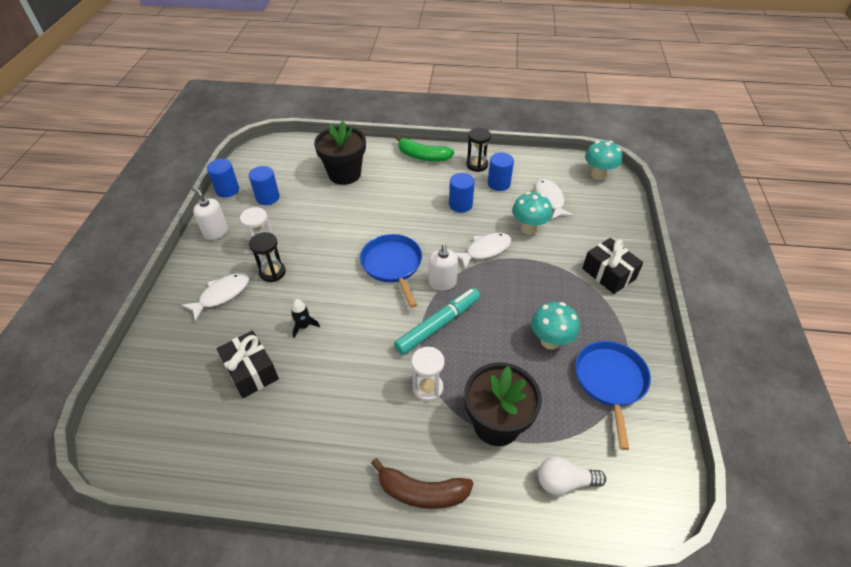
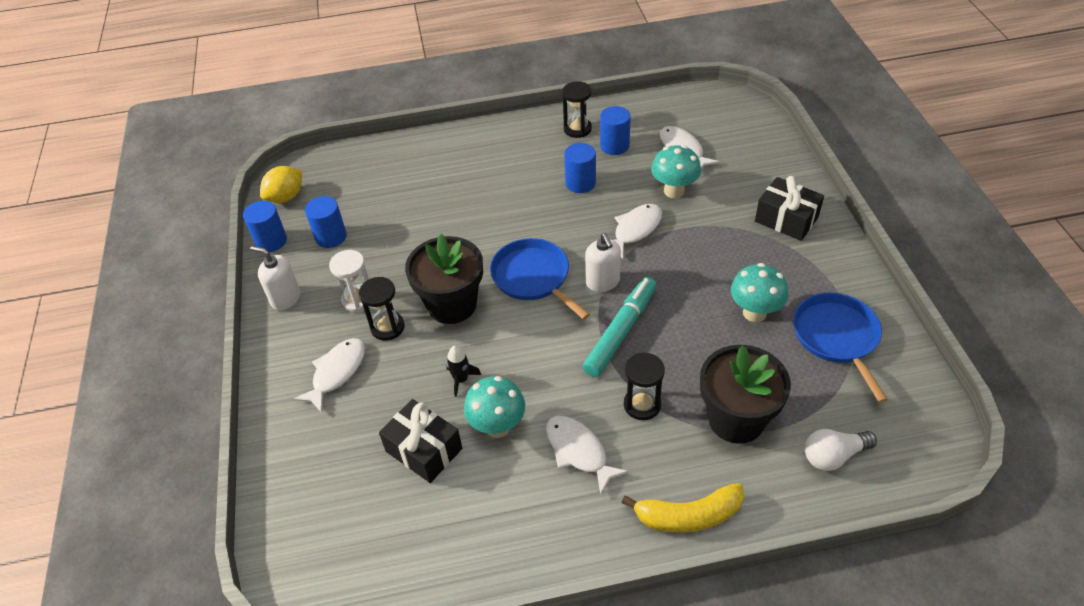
camera: 15 degrees left, 0 degrees up
(252, 162) = (286, 197): none -> yellow lemon
(344, 174) = (416, 181): black flower pot -> black flower pot (452, 305)
(362, 410) = (578, 451): none -> white fish
(422, 156) = (505, 135): green banana -> none
(422, 492) = (688, 516): brown banana -> yellow banana
(427, 388) = (642, 405): white hourglass -> black hourglass
(598, 175) = (726, 106): turquoise mushroom -> turquoise mushroom (497, 426)

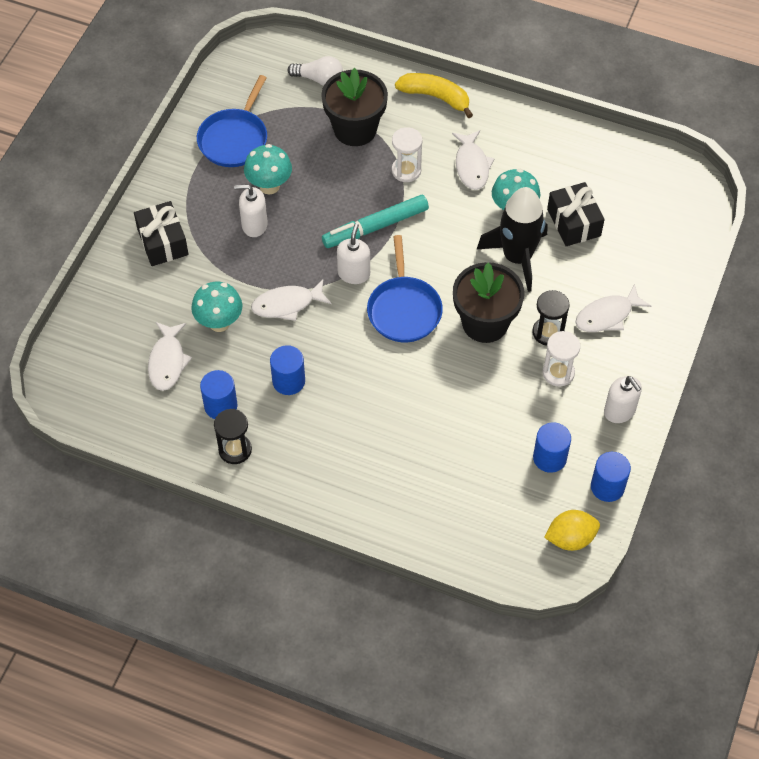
camera: 150 degrees left, 10 degrees up
(461, 379) = (517, 257): black rocket -> black rocket, size x2.40
(642, 405) = (406, 170): black hourglass -> white hourglass
(729, 273) = (254, 225): none -> white soap dispenser

